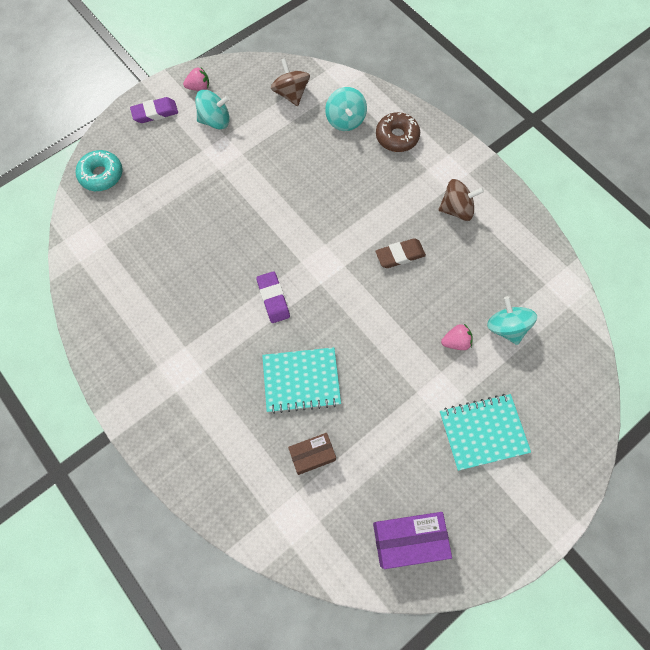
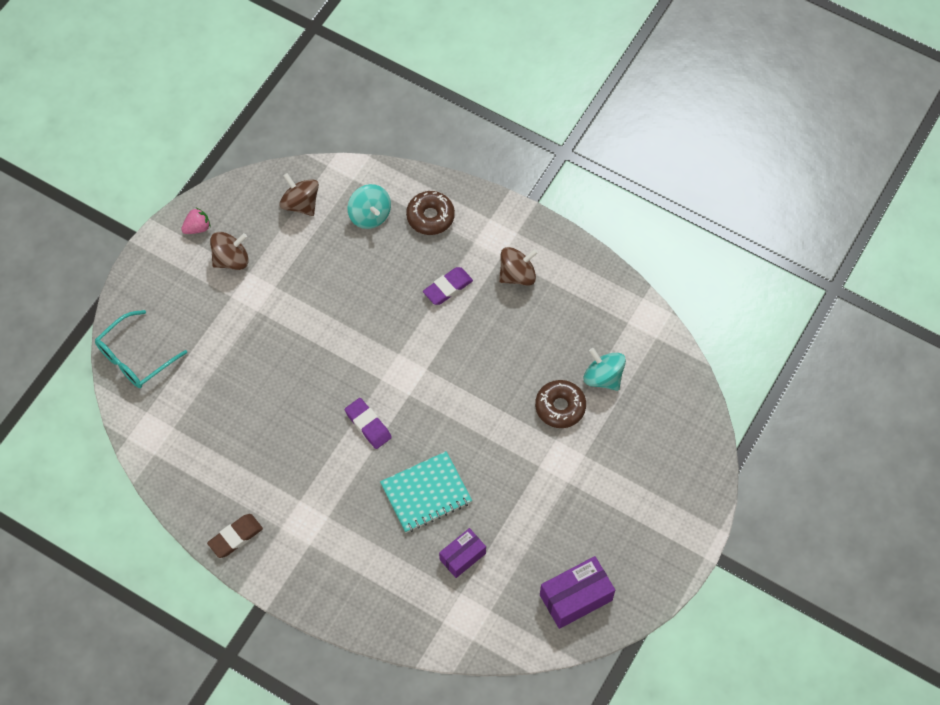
camera: 20 degrees left, 5 degrees down
(101, 175) = (135, 357): turquoise donut -> turquoise glasses
(155, 113) = (162, 271): purple eraser -> purple eraser (447, 288)
(215, 120) = (231, 259): turquoise spinning top -> brown spinning top
(312, 455) = (462, 556): brown box -> purple box
(400, 255) = (477, 340): brown eraser -> brown eraser (235, 537)
(456, 342) = (560, 407): pink strawberry -> brown donut
(483, 432) = (612, 481): turquoise notebook -> none

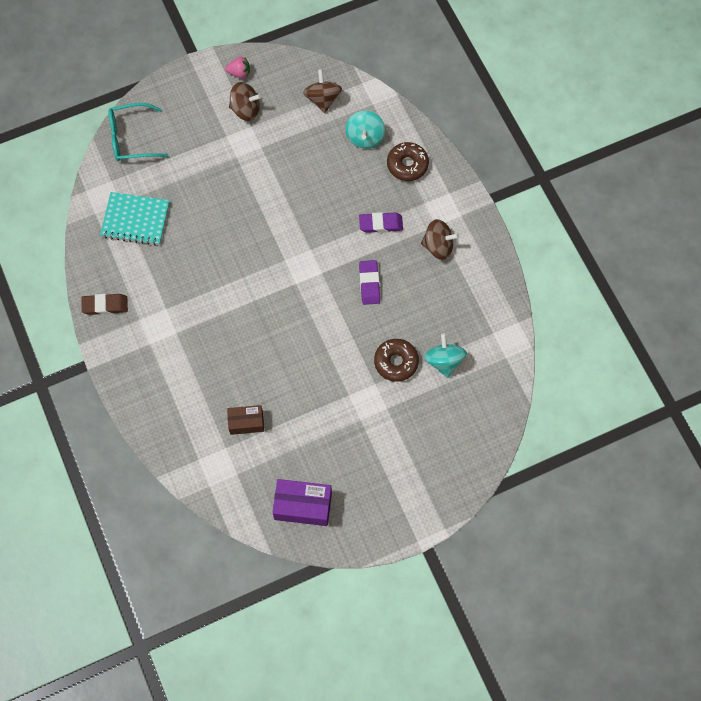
camera: 35 degrees right, 5 degrees up
(368, 425) = (251, 286): purple eraser -> purple eraser (369, 284)
(426, 493) = (255, 361): turquoise notebook -> turquoise notebook (135, 220)
(462, 556) = (246, 422): purple box -> brown box

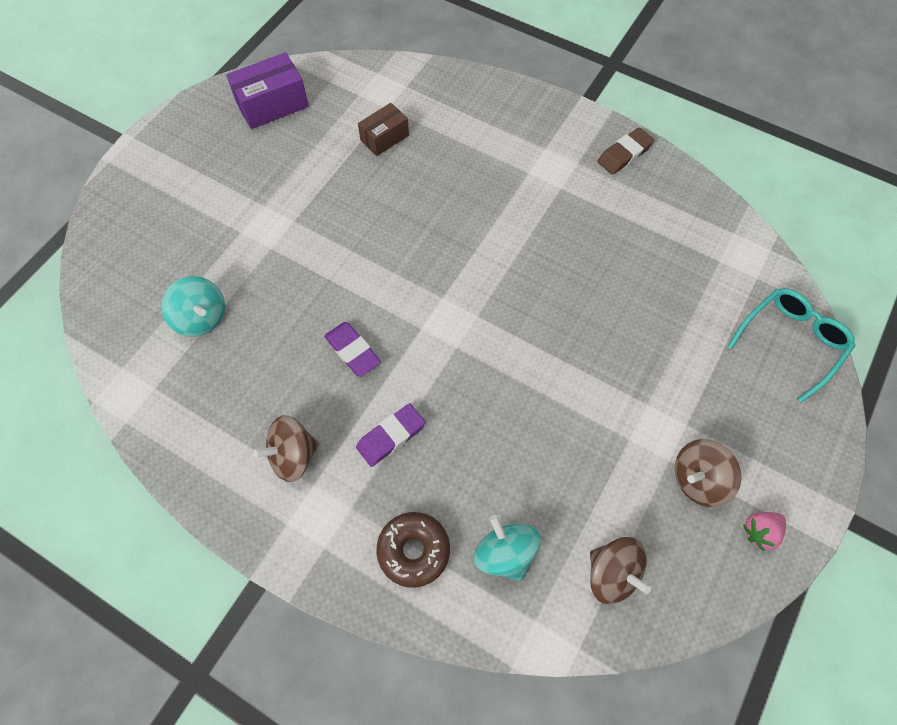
camera: 145 degrees right, 5 degrees down
(135, 220) = (684, 253): turquoise notebook -> none
(396, 362) = (260, 283): brown donut -> none

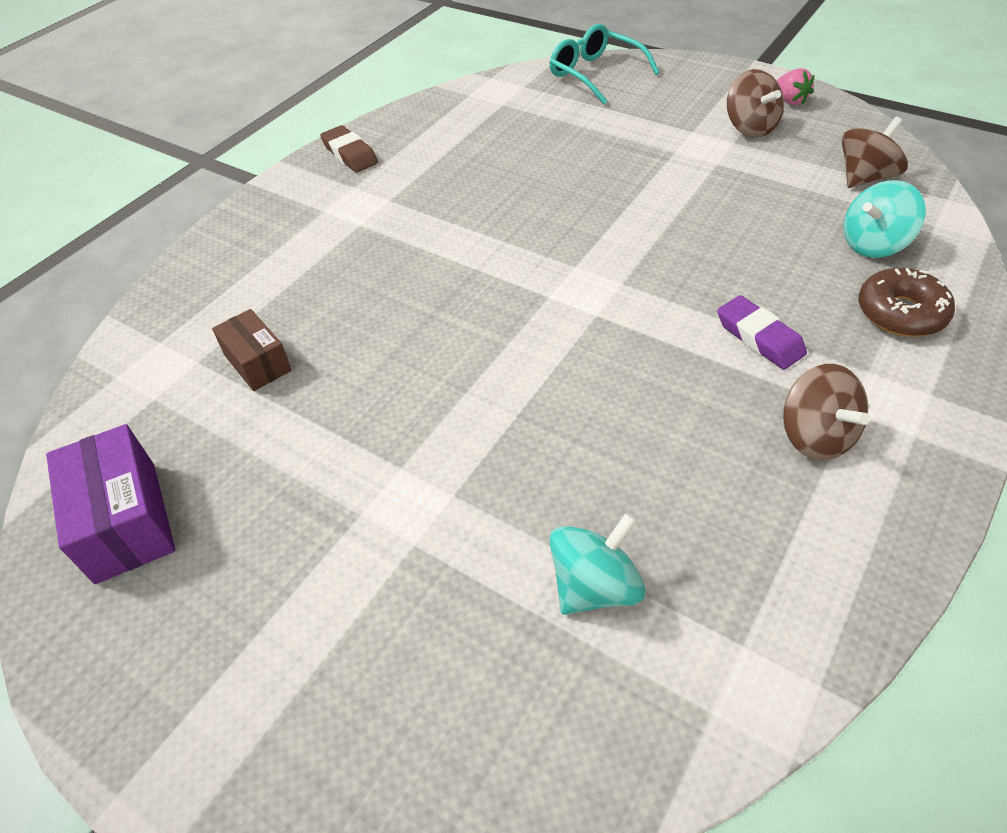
camera: 85 degrees left, 15 degrees down
(352, 351) = (639, 381): purple eraser -> none

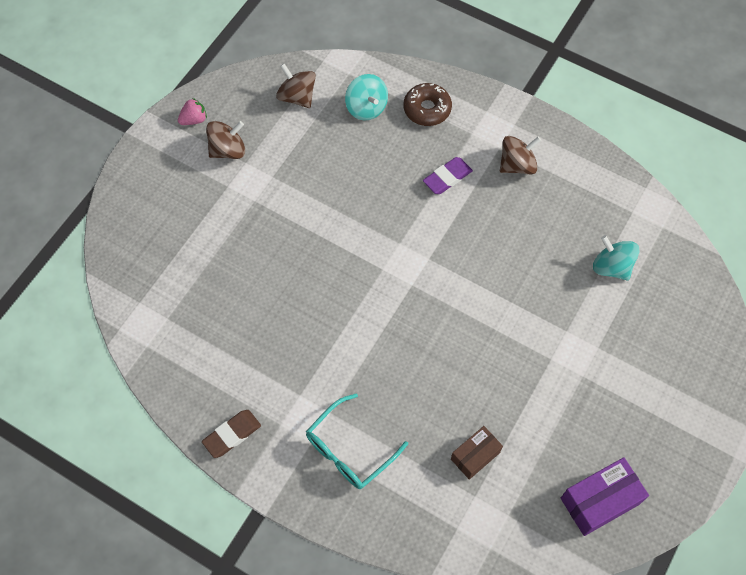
camera: 95 degrees left, 15 degrees up
(595, 74) = (129, 247): turquoise glasses -> turquoise glasses (349, 449)

